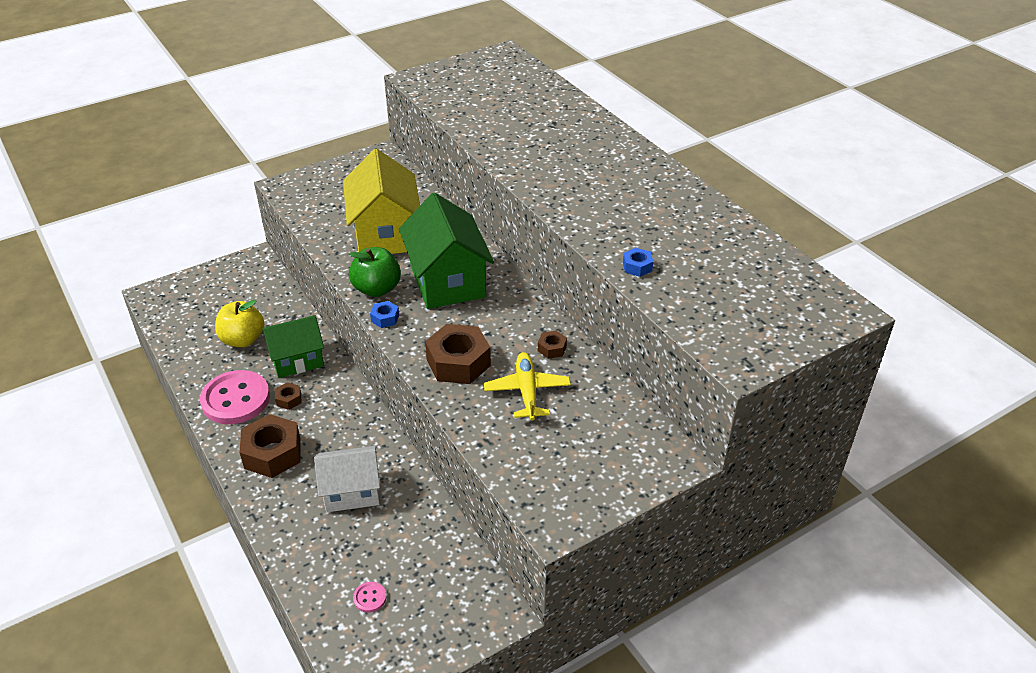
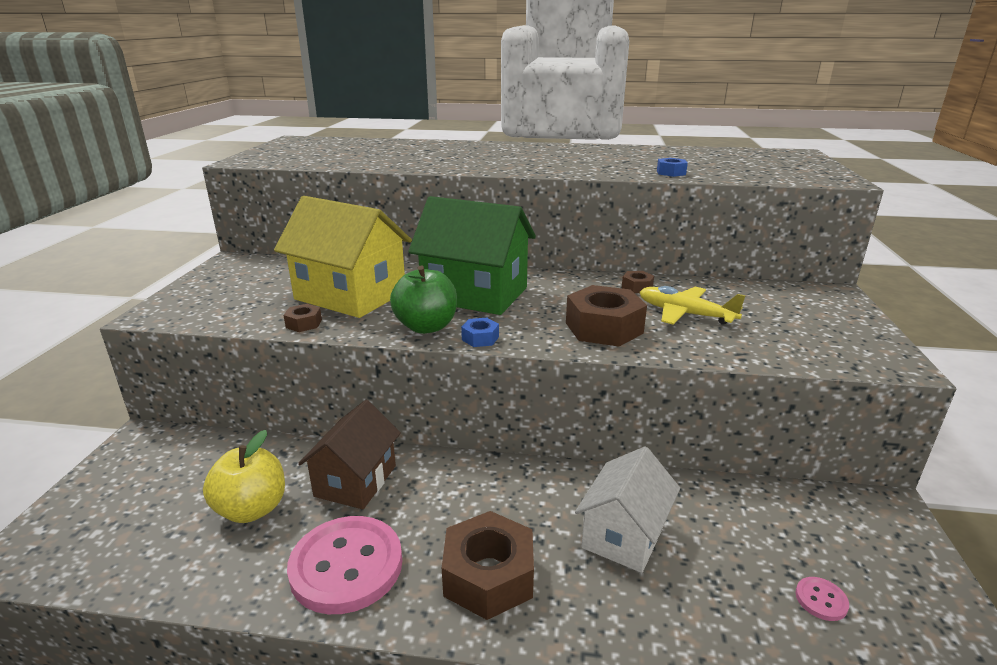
camera: 50 degrees left, 15 degrees down
(289, 399) = (411, 517): brown nut -> brown nut (304, 323)
(297, 360) = (355, 481): green house -> brown house

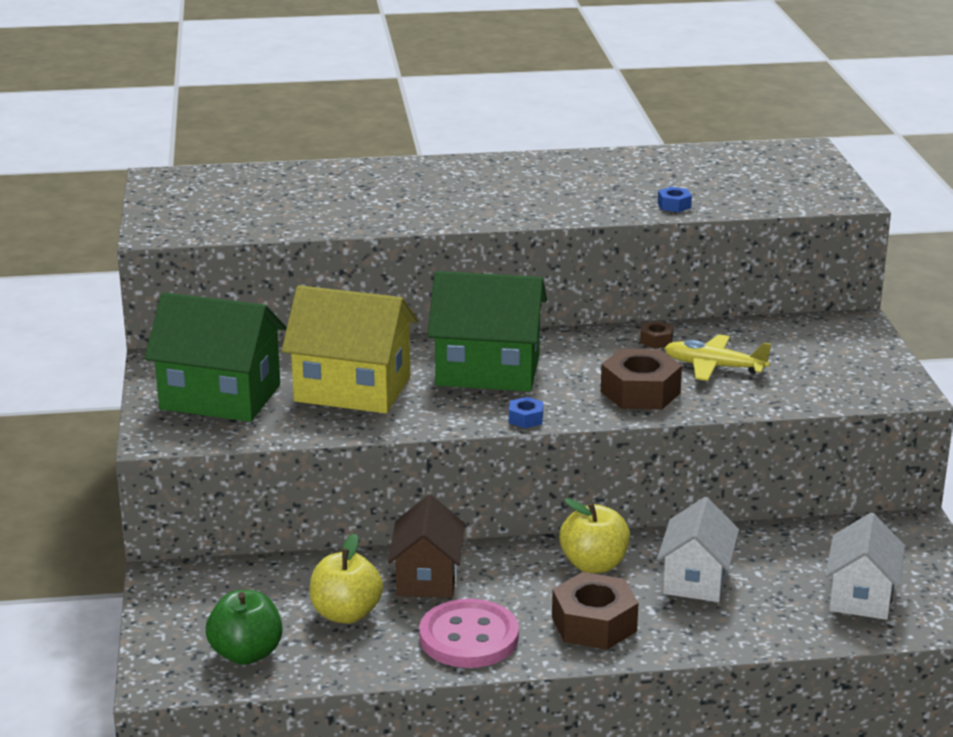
camera: 15 degrees left, 0 degrees up
(242, 289) = (220, 397): none -> green house
(304, 323) = (333, 427): brown nut -> none
(426, 327) = (463, 414): green apple -> green apple (246, 654)
(522, 495) = (594, 564): none -> yellow apple
(821, 600) = (861, 596): pink button -> white house

